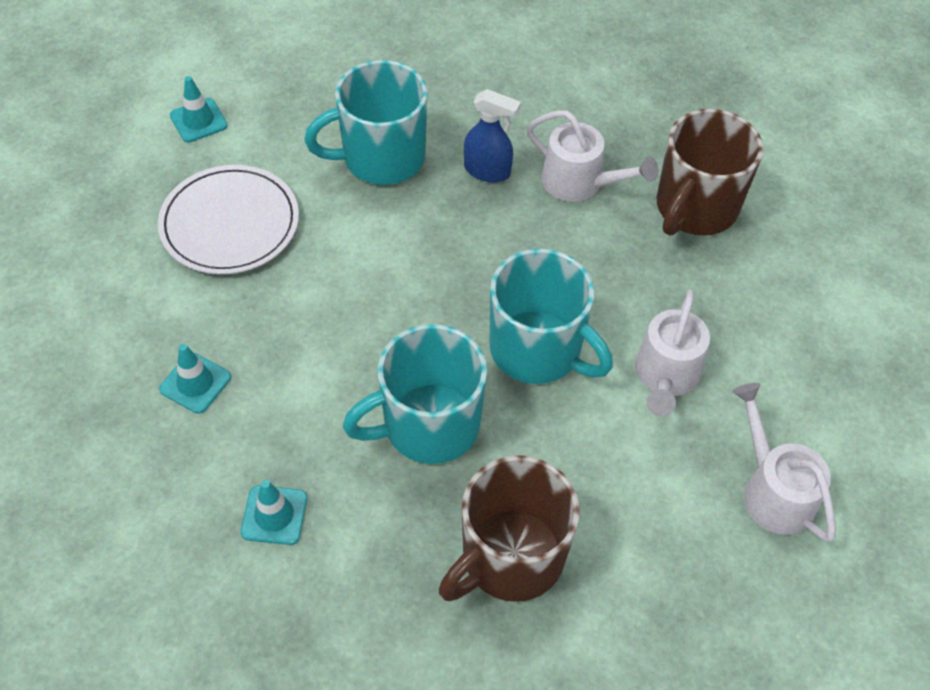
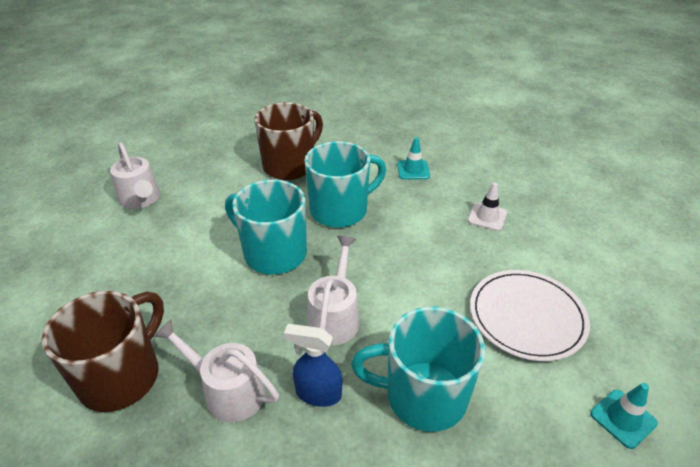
camera: 175 degrees right, 15 degrees down
(195, 383) = (487, 217): turquoise traffic cone -> white traffic cone
(381, 158) = (423, 396): turquoise mug -> turquoise mug turned 150 degrees counterclockwise
(665, 376) = (188, 246): white watering can -> white watering can (335, 316)

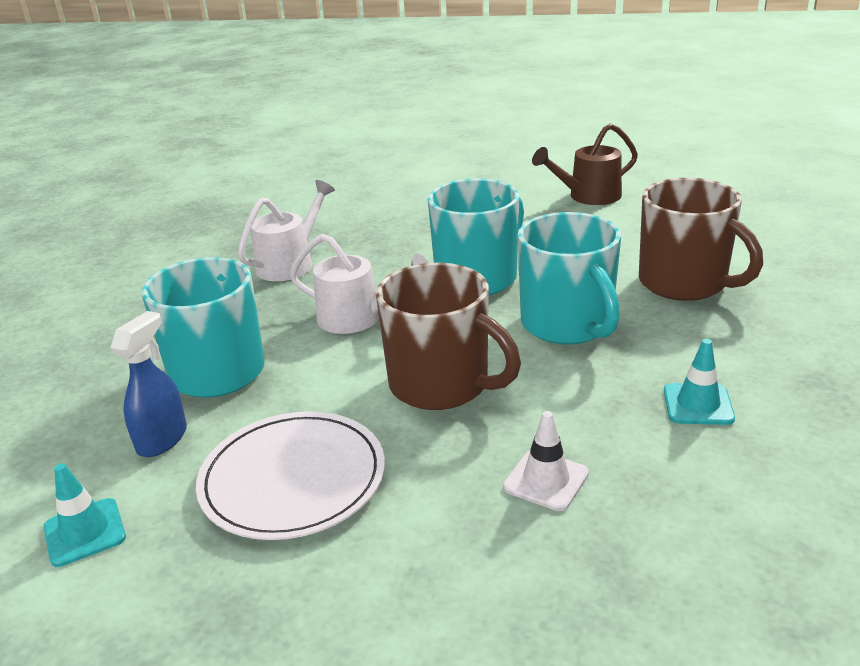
camera: 100 degrees right, 10 degrees down
(122, 376) = (331, 219): brown mug -> brown mug (441, 385)
(141, 200) = (588, 196): white watering can -> brown watering can
(318, 393) = (261, 307): blue spray bottle -> blue spray bottle (162, 439)

